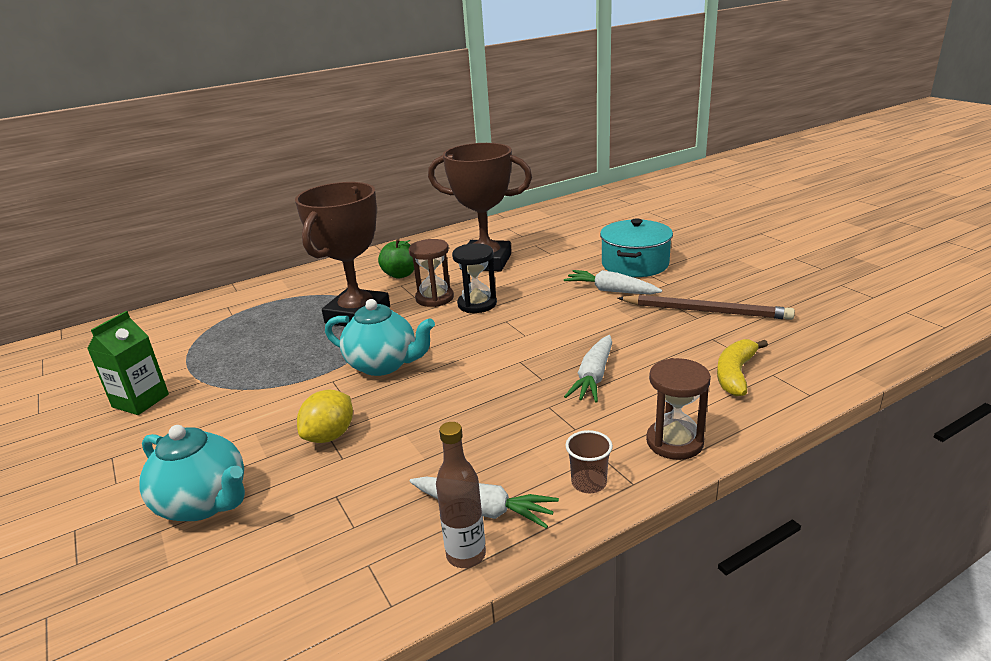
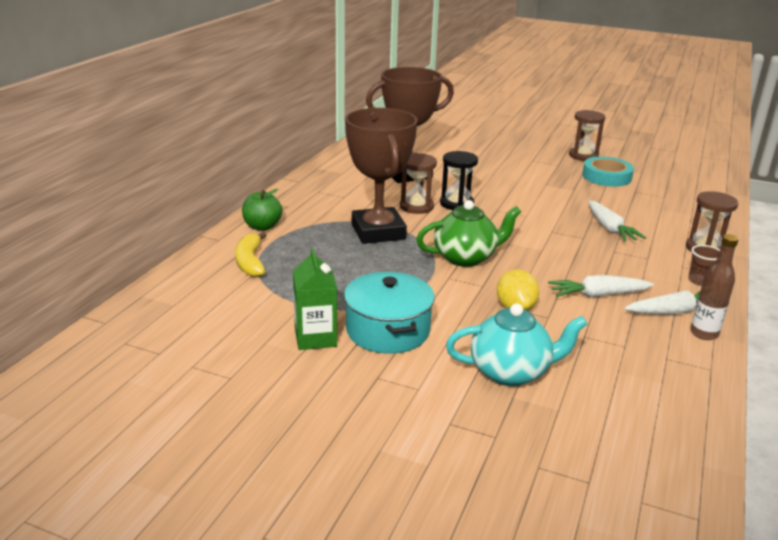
camera: 40 degrees left, 0 degrees up
(383, 365) = (466, 258): turquoise teapot -> green teapot
(400, 274) = (354, 196): green apple -> green apple (262, 227)
(611, 291) = (531, 176): white carrot -> white carrot (598, 295)
(635, 264) = (516, 156): turquoise pot -> turquoise pot (388, 330)
(706, 311) = (606, 177): brown pencil -> turquoise tape
(721, 278) = (583, 156): none -> brown hourglass
(735, 374) = (677, 207): yellow banana -> yellow banana (250, 262)

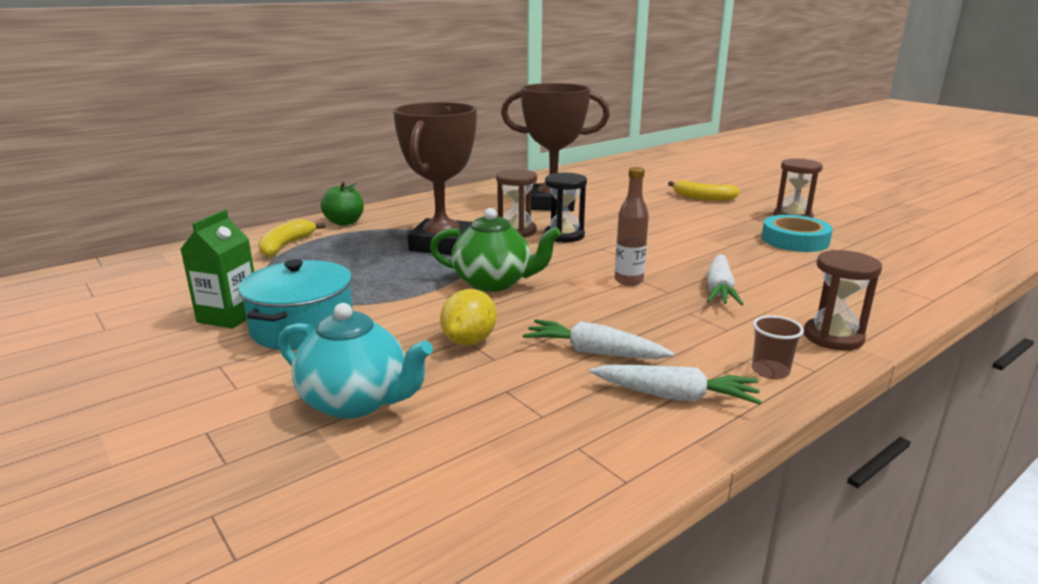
camera: 30 degrees right, 5 degrees down
(506, 148) = (702, 198): none -> yellow banana
(704, 334) = (681, 434): brown bottle -> brown bottle (628, 281)

